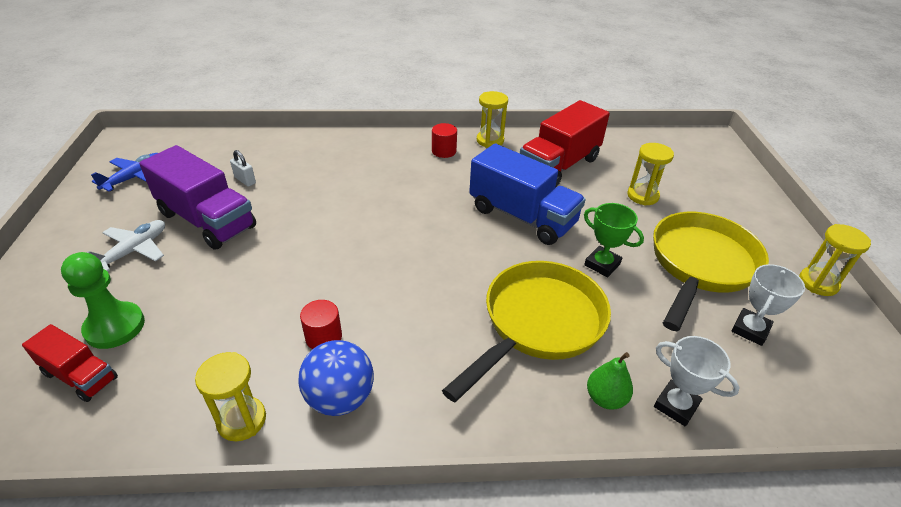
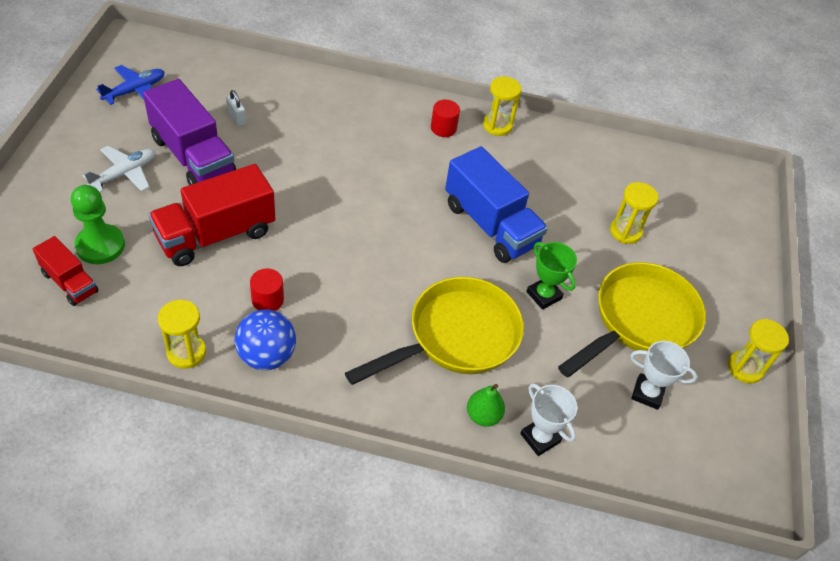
camera: 10 degrees right, 10 degrees up
(559, 166) = (556, 175): red truck -> red truck (216, 235)
(750, 329) = (647, 393): white trophy -> white trophy turned 60 degrees clockwise

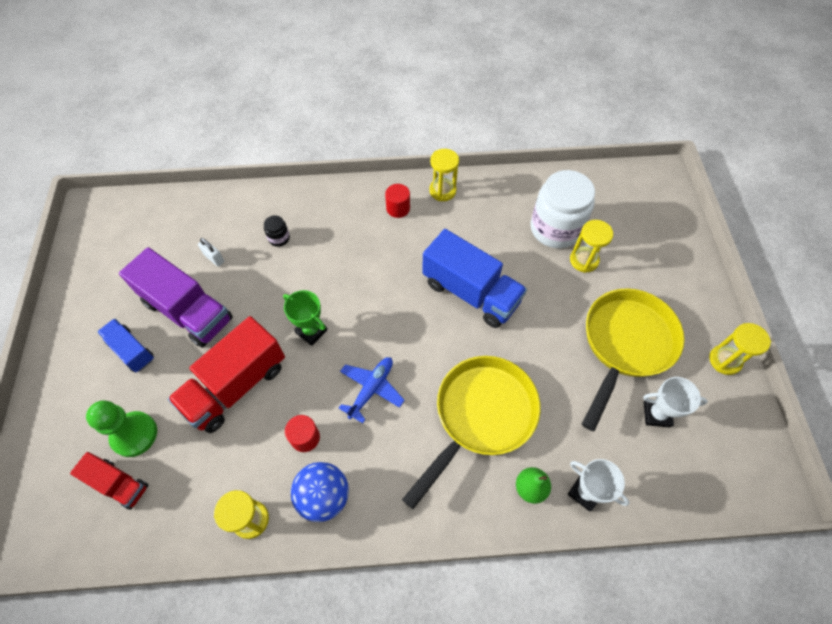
camera: 10 degrees left, 10 degrees up
(124, 174) = (131, 350): white plane -> blue truck
(135, 90) = (112, 259): blue plane -> blue plane (371, 389)
(309, 120) = (279, 238): none -> black jar
(544, 295) = (539, 347): green trophy -> green trophy (311, 331)
(606, 194) = (555, 228): none -> white jar

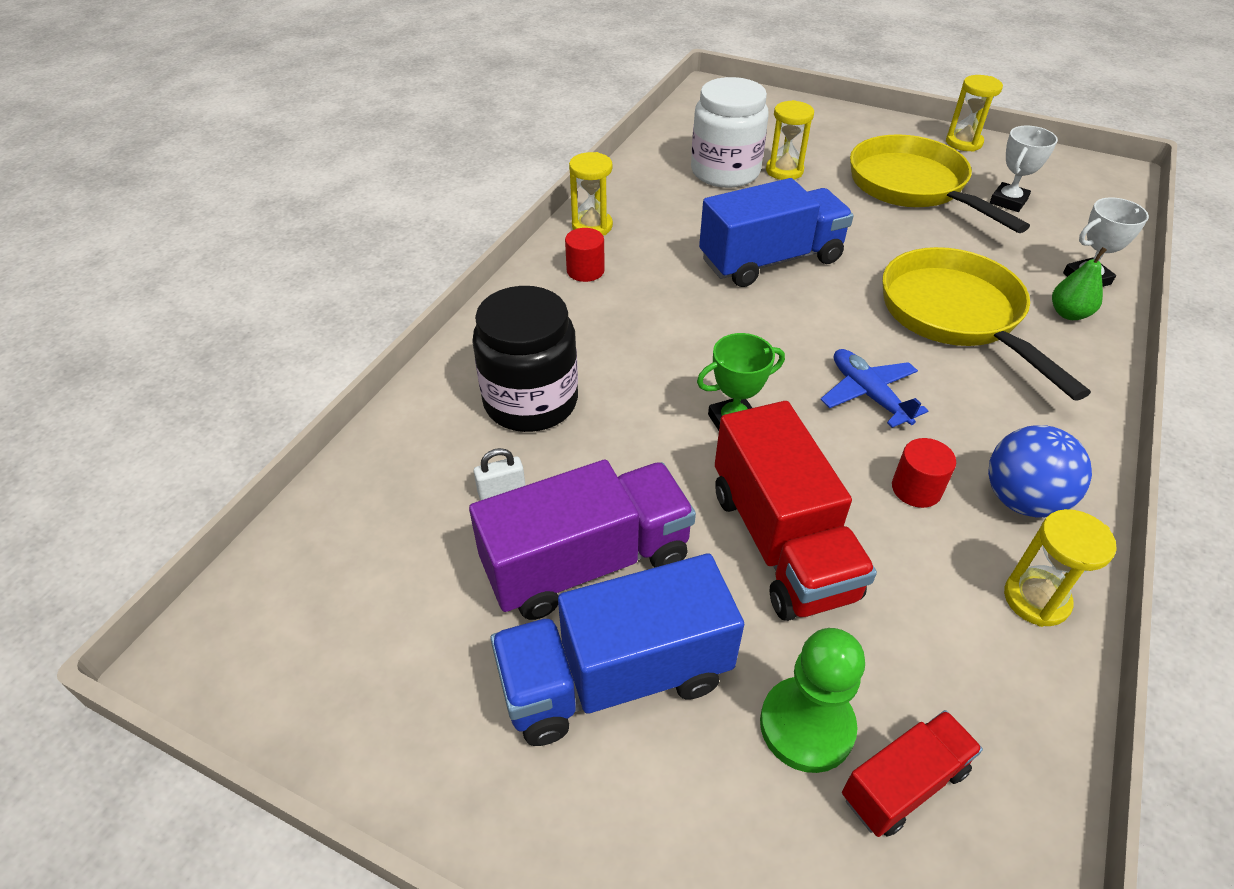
camera: 60 degrees left, 15 degrees down
(131, 350) = (615, 677): blue truck -> blue truck, size x1.80
(279, 238) = (531, 401): black jar -> black jar, size x2.41

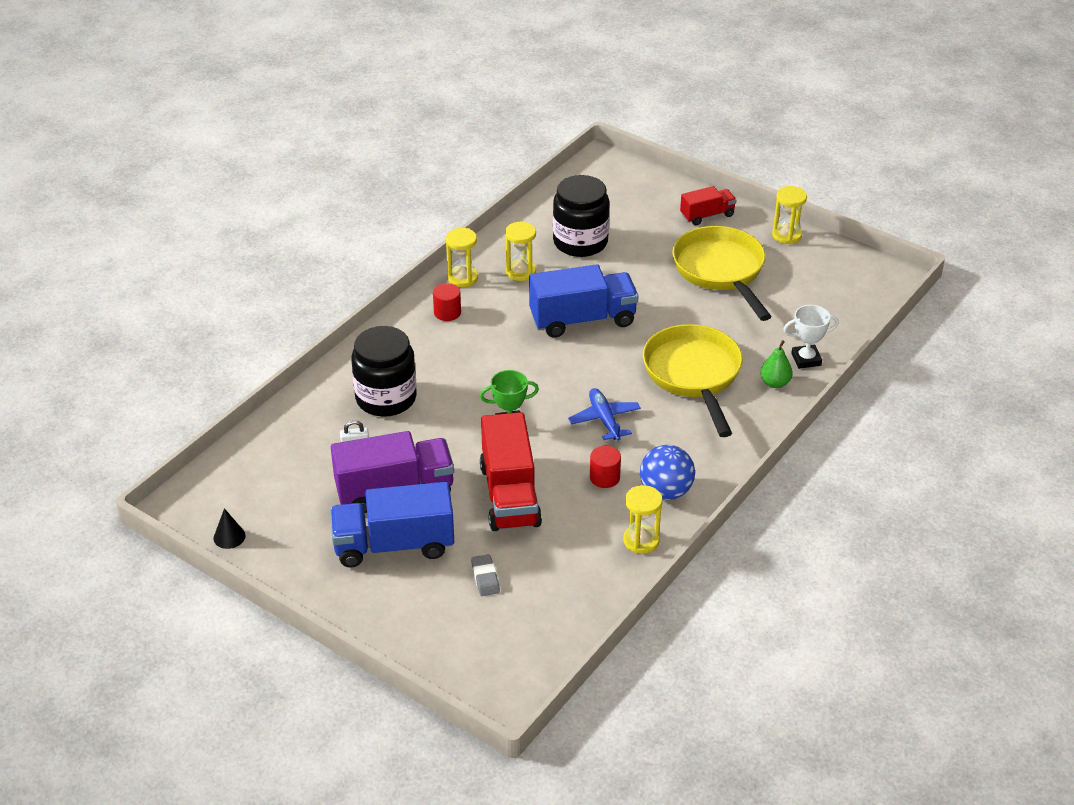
camera: 10 degrees right, 5 degrees down
(298, 709) = (229, 537): none -> black cone
(725, 172) = (580, 242): white jar -> black jar
(784, 171) = (627, 246): yellow hourglass -> yellow hourglass (520, 272)
(806, 726) = (485, 578): green pawn -> grey eraser
(903, 784) = (523, 606): red truck -> red truck (707, 215)
(1008, 201) = (789, 292): white trophy -> none

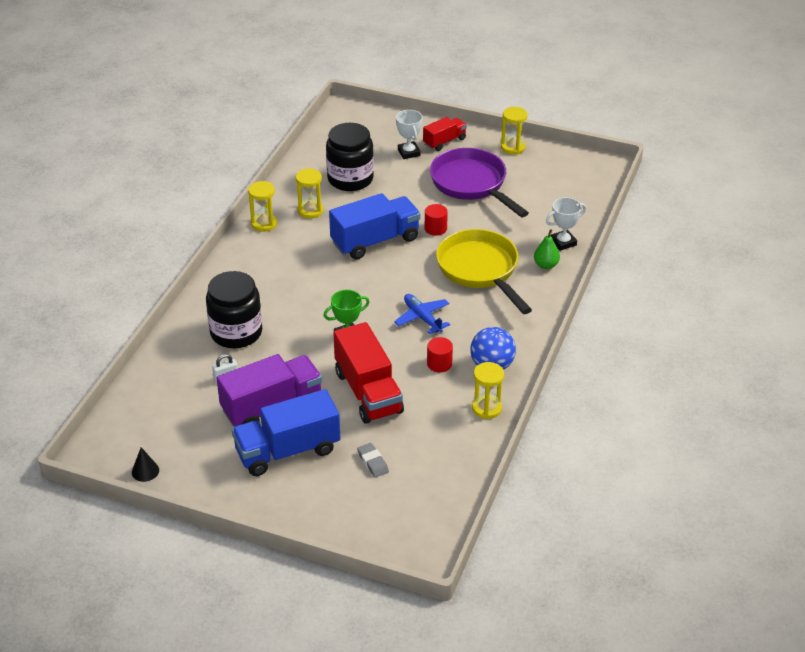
camera: 15 degrees left, 0 degrees up
(447, 312) = (261, 254): red cylinder -> red cylinder (435, 228)
(660, 222) = (408, 152): none -> white trophy
(721, 271) = (472, 184): yellow pan -> purple pan

